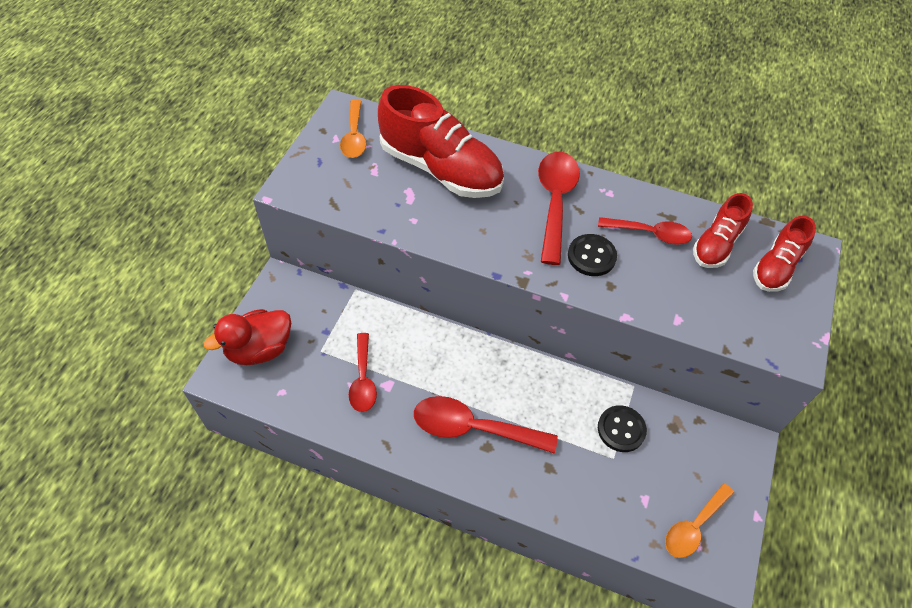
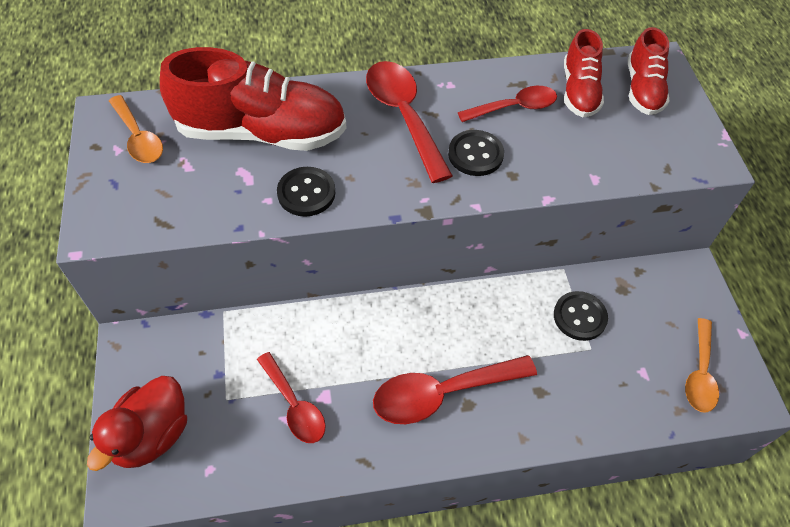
camera: 30 degrees left, 0 degrees up
(444, 227) = (306, 193): none -> black button

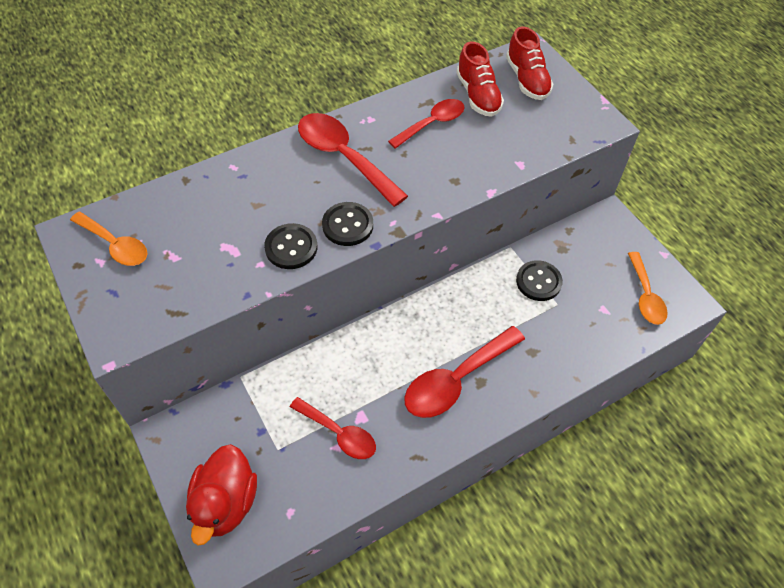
camera: 20 degrees left, 0 degrees up
(261, 132) = (226, 207): red shoe -> none
(475, 154) = (418, 172): black button -> black button (347, 225)

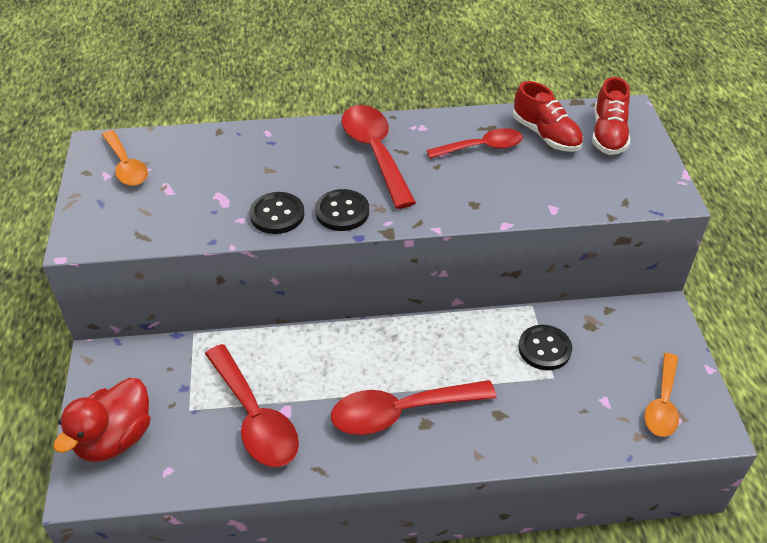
camera: 25 degrees right, 10 degrees down
(339, 433) = (255, 418): red spoon -> red spoon, size x1.54
(478, 95) = (546, 135): red shoe -> red shoe turned 45 degrees counterclockwise

